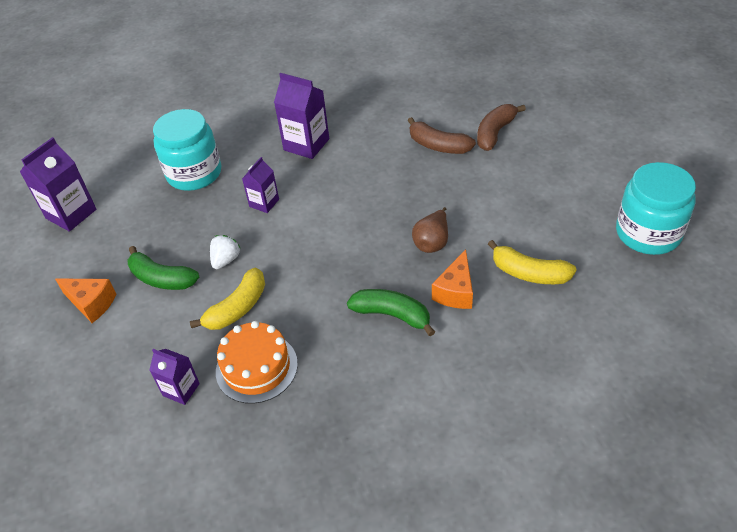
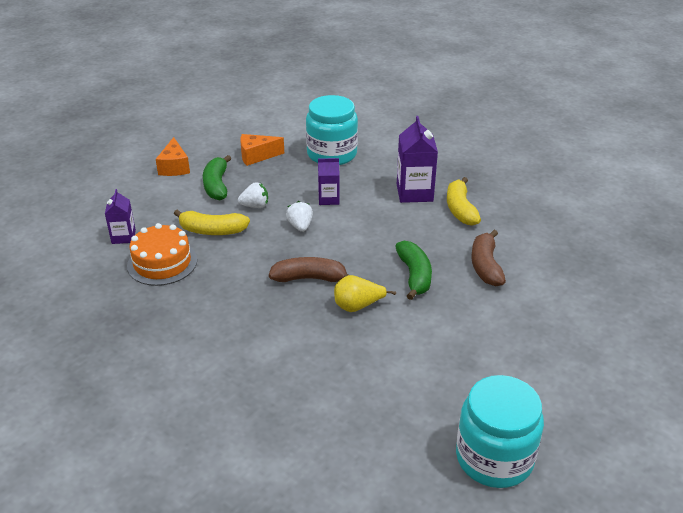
camera: 55 degrees right, 10 degrees down
(71, 214) = (248, 122): purple carton -> none
(288, 238) = (300, 226): none -> white strawberry
(392, 315) = (258, 313): green banana -> green banana (414, 276)
(432, 242) = (358, 306): brown pear -> yellow pear
(455, 291) = (310, 341): orange cheese -> orange cheese (256, 156)
(495, 133) = (540, 296): brown banana -> brown banana (310, 278)
(529, 273) = (367, 382): yellow banana -> yellow banana (460, 209)

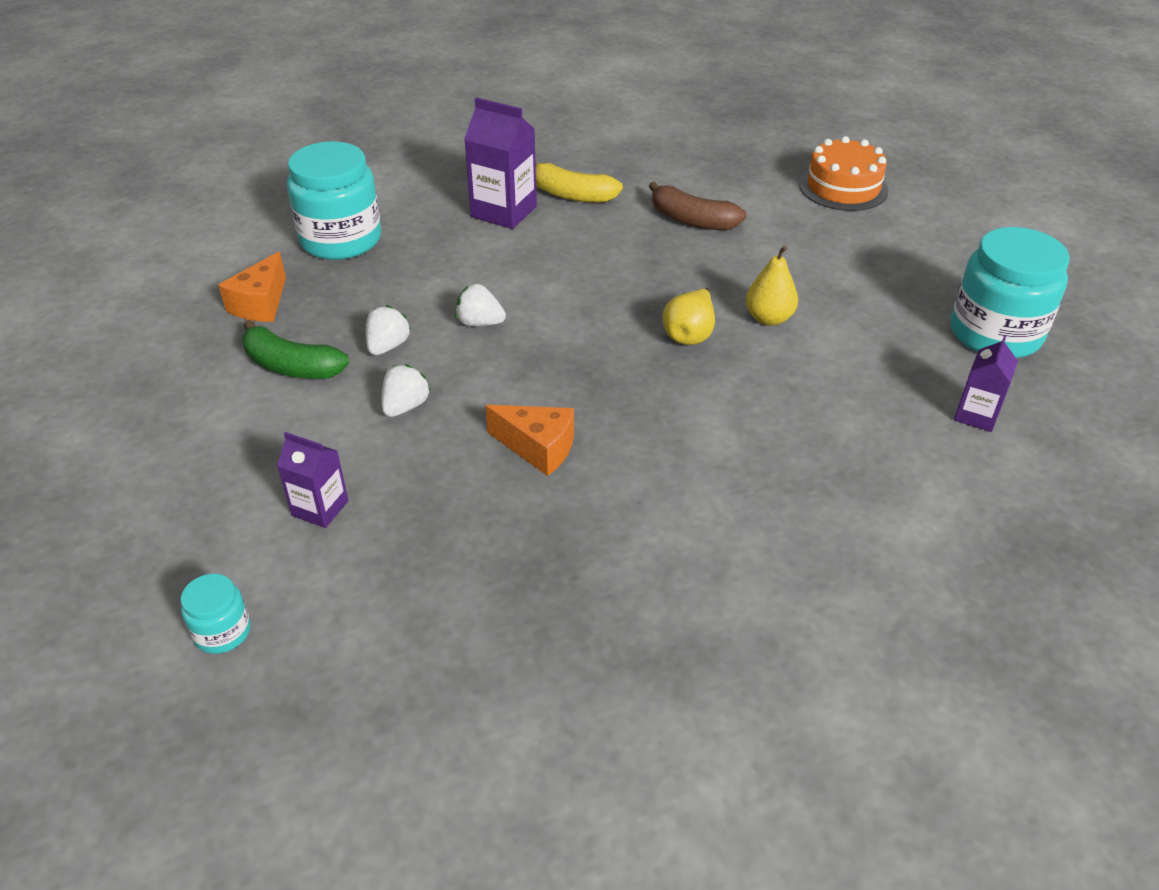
camera: 60 degrees left, 5 degrees up
(35, 244) = (222, 632): none -> turquoise jar
(162, 263) = (435, 482): orange cake -> orange cake (843, 187)
(174, 167) = (184, 394): orange cheese -> orange cheese (538, 448)
(212, 231) = (405, 406): yellow banana -> white strawberry
(310, 278) = (601, 353): brown banana -> none
(329, 199) = (443, 279): purple carton -> purple carton (976, 415)
(405, 335) = (768, 318): none -> yellow pear
(414, 276) = (667, 273): green banana -> none

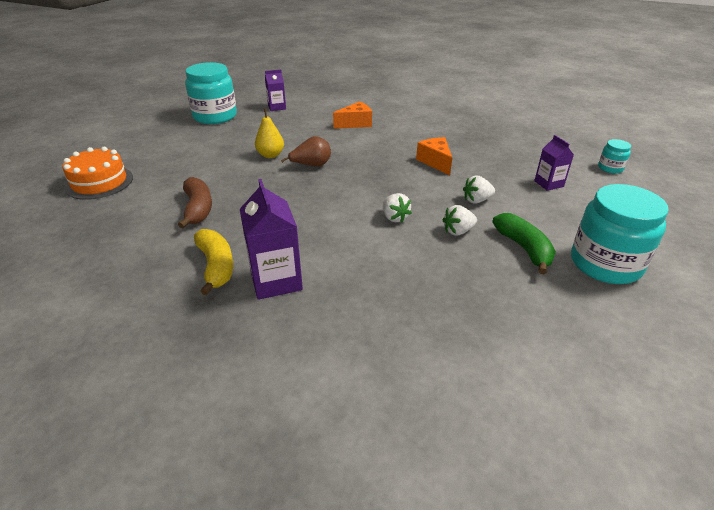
camera: 135 degrees left, 5 degrees down
(261, 304) = (519, 304): orange cheese -> orange cheese (355, 123)
(341, 240) = (415, 329): turquoise jar -> turquoise jar (605, 264)
(689, 334) = (311, 165): yellow pear -> brown pear

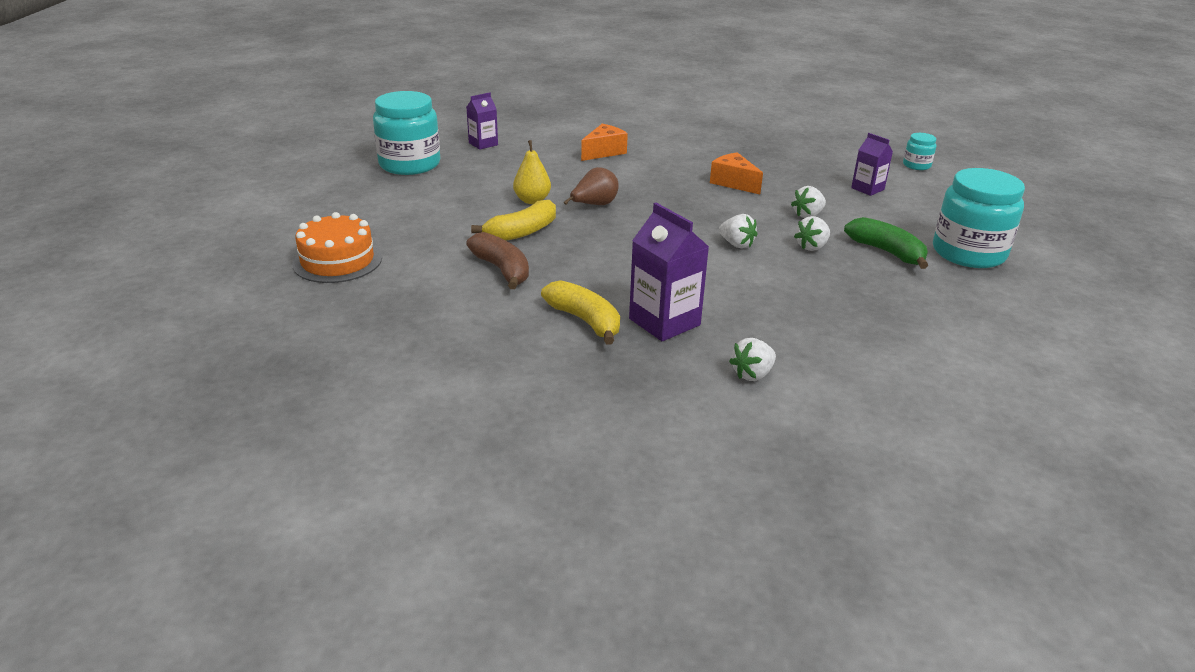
camera: 20 degrees left, 5 degrees down
(240, 180) = (522, 232): none -> yellow banana
(305, 352) = (752, 374): none -> white strawberry

